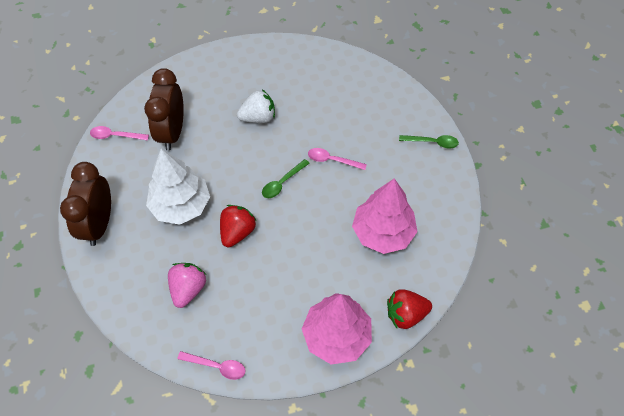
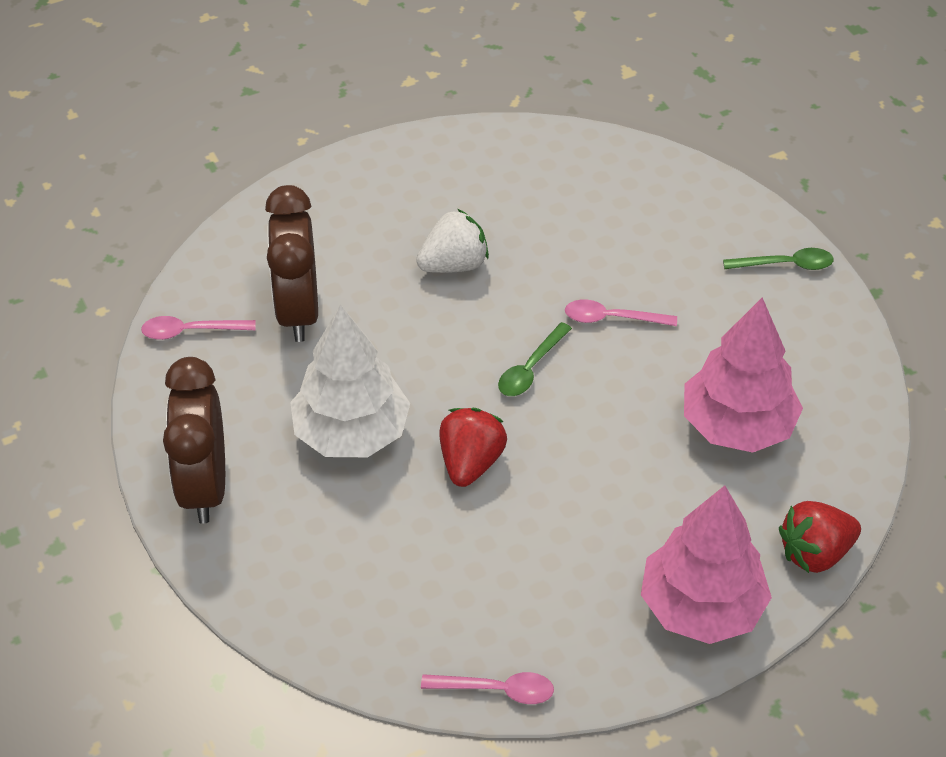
camera: 10 degrees left, 10 degrees down
(188, 289) = (406, 571): pink strawberry -> none

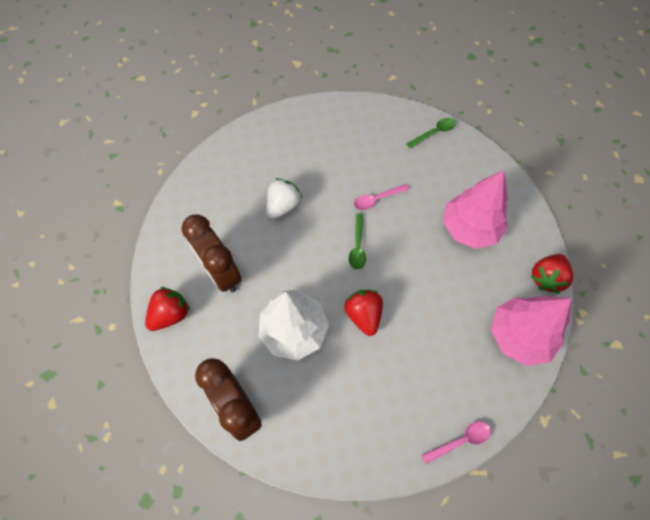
camera: 30 degrees left, 15 degrees up
(191, 331) = (171, 314): pink spoon -> red strawberry

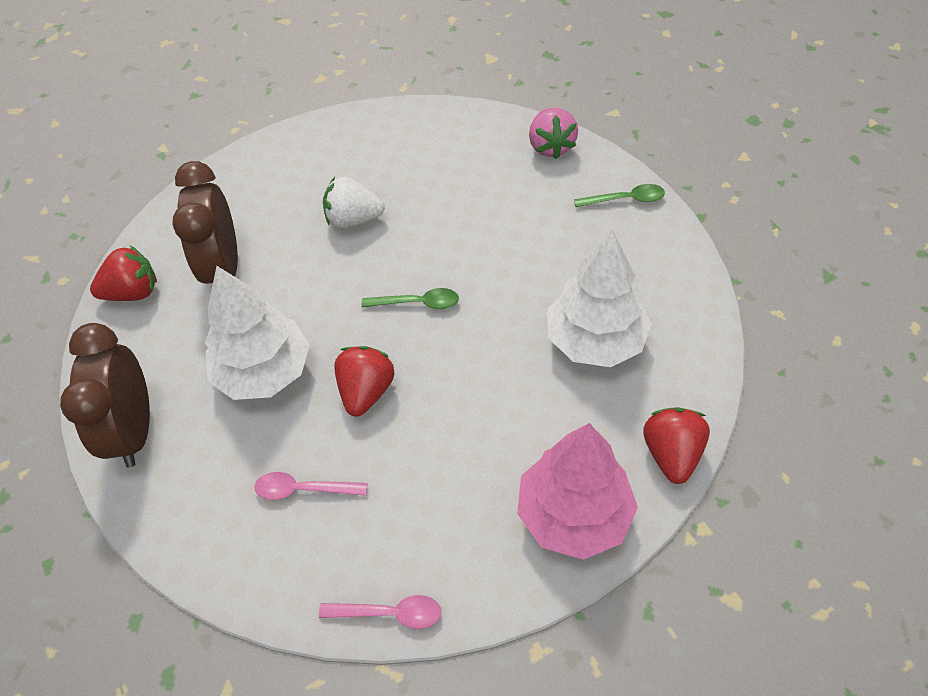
camera: 30 degrees right, 10 degrees down
(283, 206) = (353, 220): white strawberry -> white strawberry turned 150 degrees counterclockwise
(357, 246) = (417, 303): green spoon -> green spoon turned 120 degrees counterclockwise
(372, 113) = (551, 147): none -> pink strawberry
(377, 199) = (484, 255): pink spoon -> pink spoon (303, 489)
(469, 228) = (595, 341): pink tree -> white tree
(546, 278) = (671, 454): red strawberry -> red strawberry turned 120 degrees clockwise

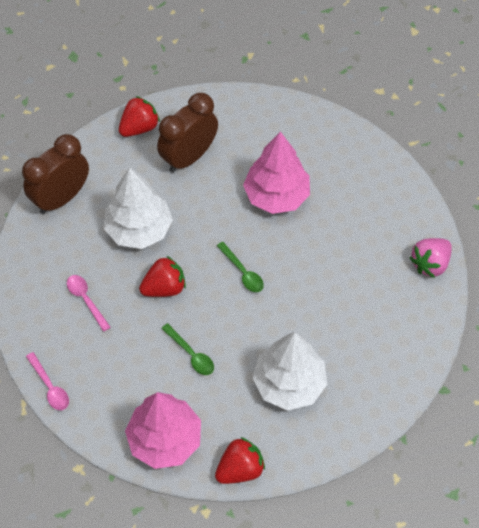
camera: 50 degrees right, 5 degrees up
(133, 292) = (139, 127): red strawberry -> red strawberry turned 75 degrees counterclockwise
(353, 220) = (276, 195): white strawberry -> pink tree
(625, 200) = (418, 336): green spoon -> green spoon (191, 354)

